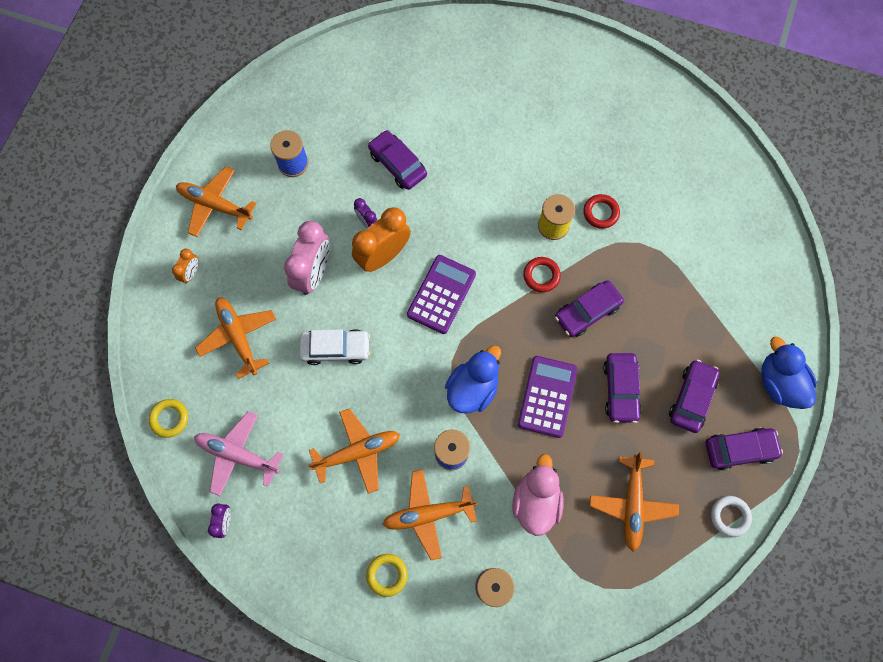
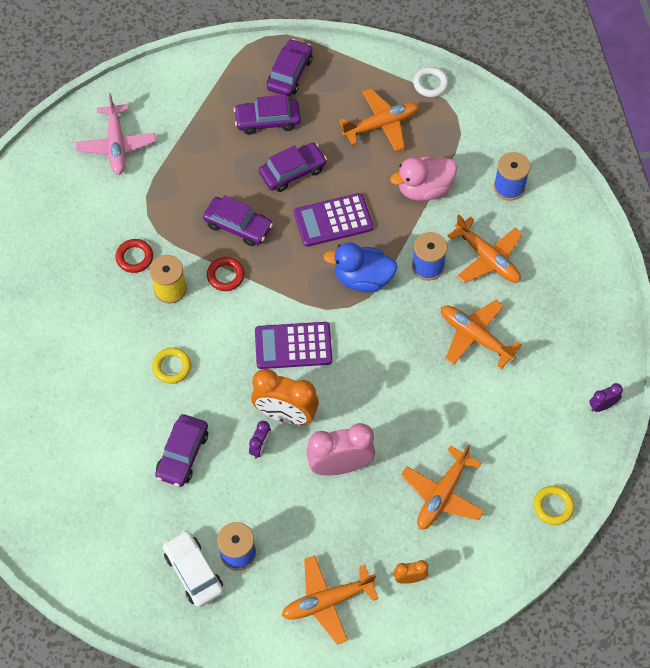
camera: 120 degrees left, 10 degrees down
(215, 205) = (327, 601): orange plane -> orange plane turned 75 degrees clockwise
(237, 455) = (543, 429): pink plane -> pink plane (116, 145)
(335, 349) = (399, 405): white car -> white car (194, 572)
(387, 575) = (553, 263): yellow ring -> yellow ring (172, 367)
(729, 516) = (347, 60): white ring -> white ring (430, 84)
(739, 449) = (290, 73): purple car -> purple car turned 60 degrees clockwise
(779, 383) = (216, 68): blue duck -> none

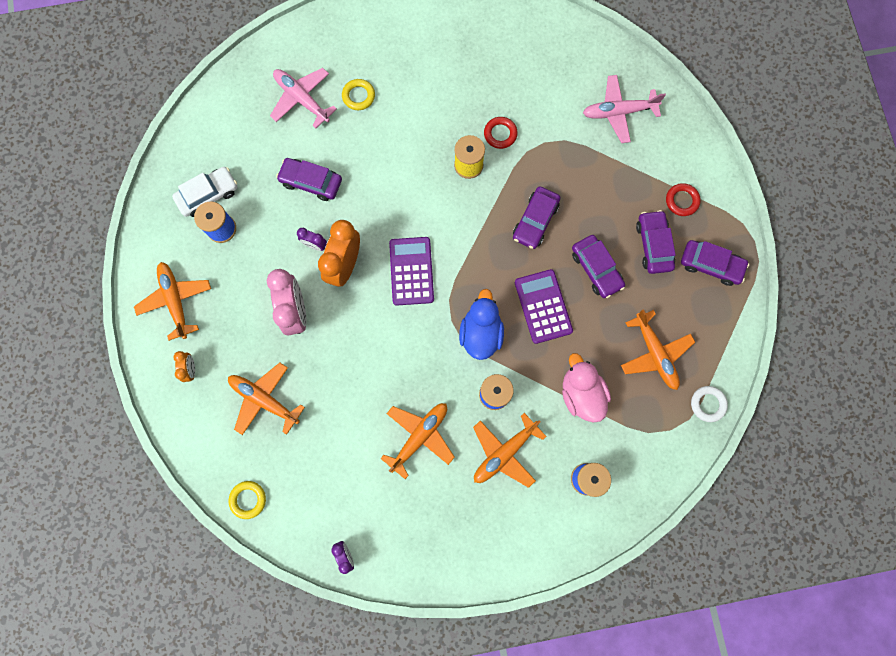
camera: 90 degrees right, 15 degrees up
(74, 468) = (302, 99): none -> pink plane
(172, 367) = (392, 170): yellow ring -> yellow ring (358, 96)
(225, 275) = (482, 211): red ring -> red ring (682, 201)

